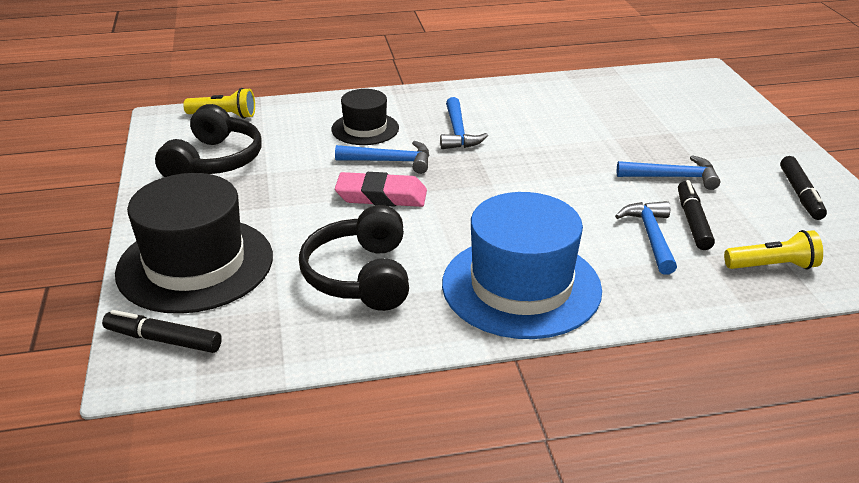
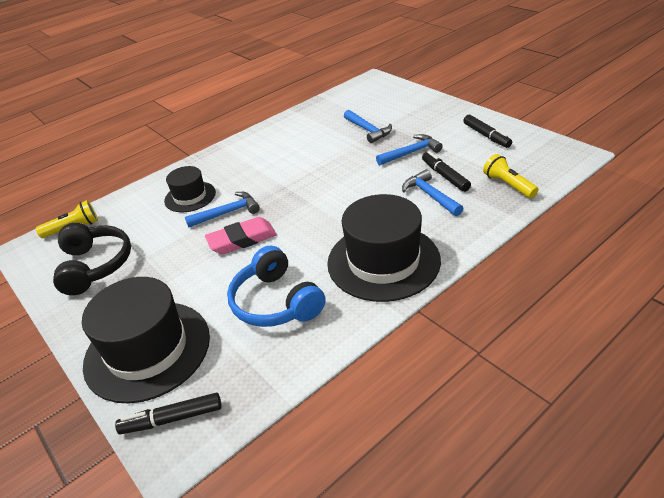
camera: 25 degrees left, 5 degrees up
(361, 276) = (276, 302): black headphones -> blue headphones
(458, 132) = (256, 175): blue hammer -> blue hammer (368, 130)
(521, 286) = (383, 261): blue hat -> black hat
(772, 266) = (508, 185): yellow flashlight -> yellow flashlight turned 90 degrees counterclockwise

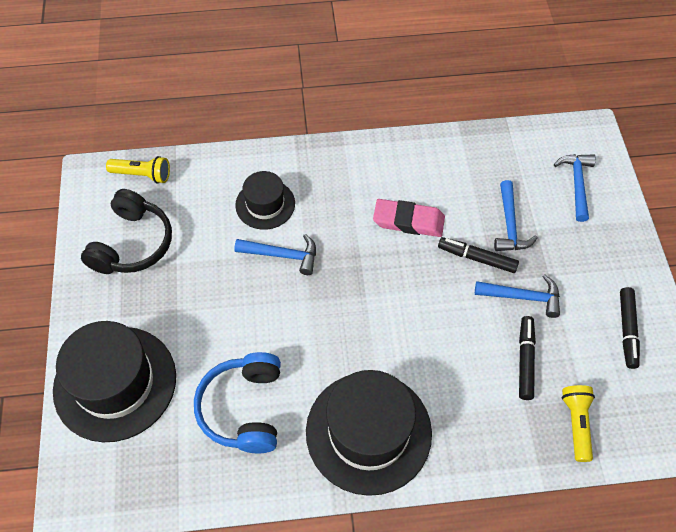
camera: 30 degrees right, 20 degrees up
(172, 419) = (90, 471): black marker -> black marker (477, 258)
(242, 240) = (270, 304): pink eraser -> pink eraser (408, 221)
(430, 195) = (486, 377): blue hammer -> blue hammer (577, 184)

